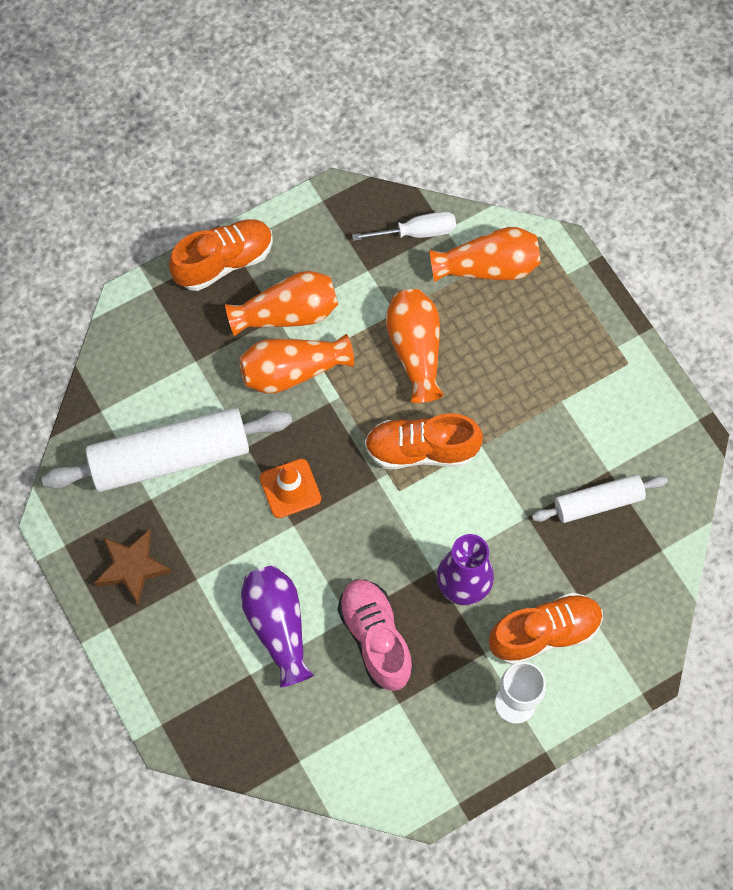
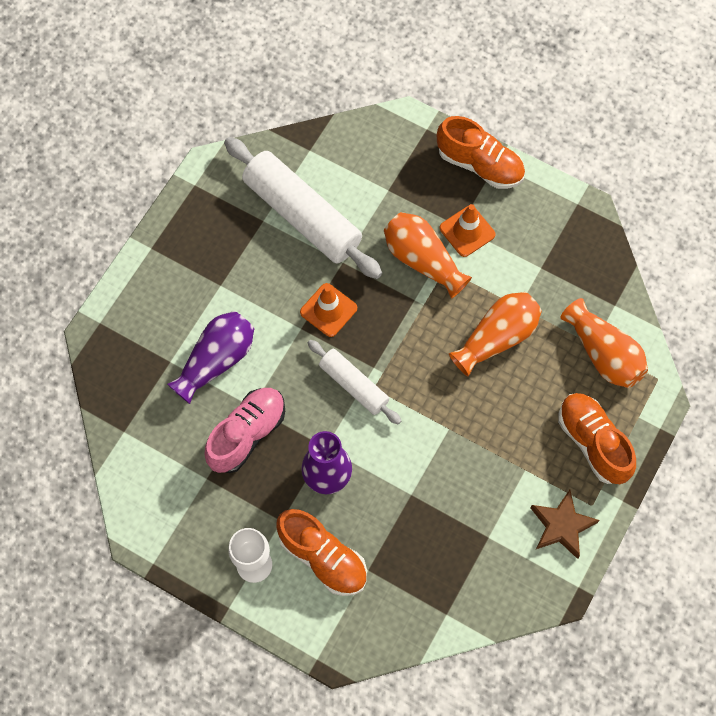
camera: 60 degrees right, 0 degrees up
(132, 567) = (204, 238): brown star -> brown star (561, 526)
(288, 314) = (467, 231): orange vase -> orange traffic cone
(417, 232) = (597, 285): white screwdriver -> none
(421, 450) = (417, 386): orange shoe -> orange shoe (593, 442)
(598, 502) = (456, 543): white rolling pin -> white rolling pin (353, 385)

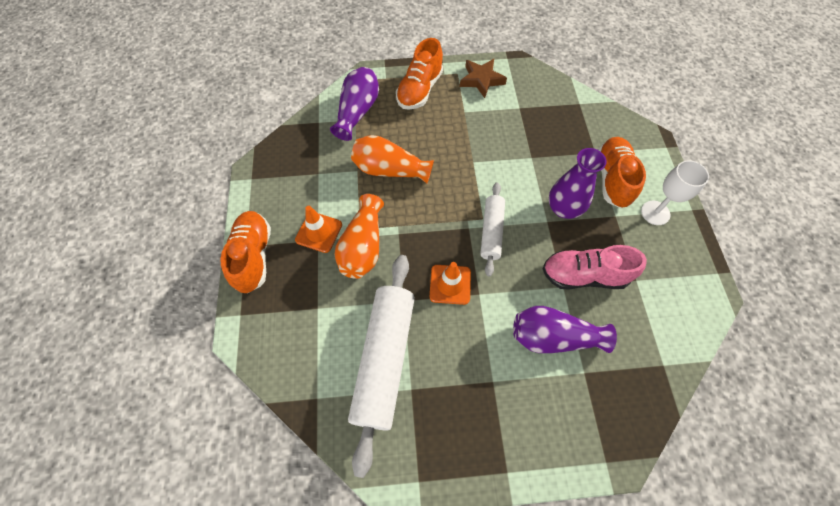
camera: 125 degrees left, 5 degrees down
(603, 354) = (357, 112): orange vase -> purple vase

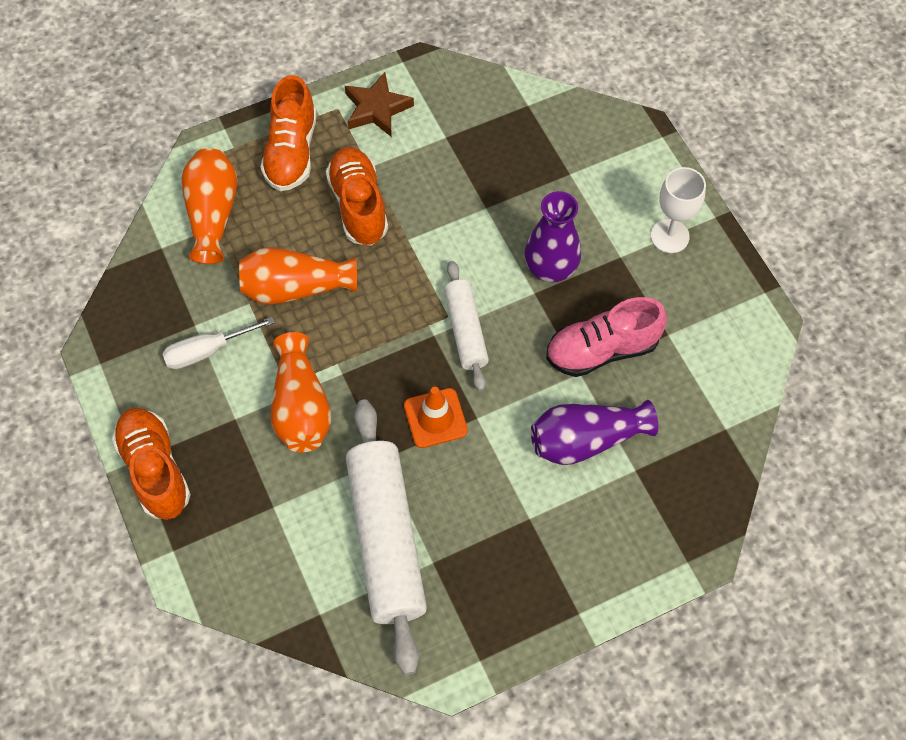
camera: 20 degrees left, 0 degrees up
(319, 191) = (207, 351): none -> white screwdriver
(319, 232) = (232, 407): orange traffic cone -> none
(357, 112) = (213, 214): purple vase -> orange vase
(612, 179) = (603, 205): orange shoe -> orange shoe (358, 205)

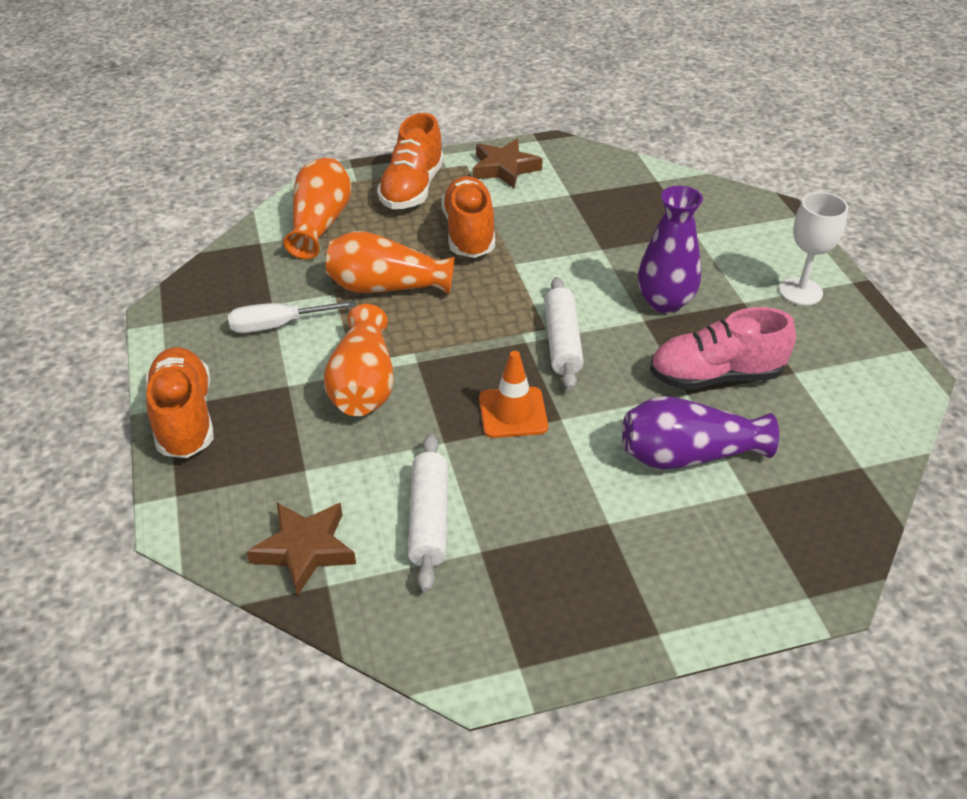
camera: 10 degrees right, 20 degrees down
(293, 585) = (305, 550): none -> brown star
(386, 539) = (429, 519): white rolling pin -> white rolling pin, size x0.56

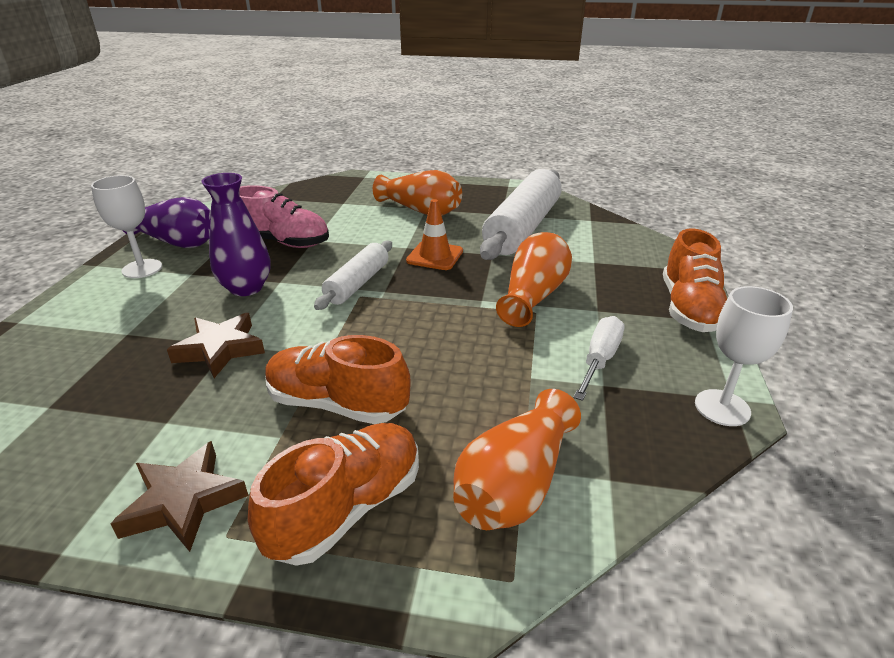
camera: 155 degrees left, 10 degrees down
(173, 311) = (722, 408): none -> white goblet
(278, 325) = (599, 360): white screwdriver -> white screwdriver turned 75 degrees counterclockwise
(305, 550) = (601, 232): brown star -> brown star (220, 349)
(386, 287) = (472, 367): orange vase -> orange vase (421, 210)
(429, 519) = (523, 228): white rolling pin -> white rolling pin, size x1.80
(469, 233) = (337, 404): orange shoe -> orange shoe turned 90 degrees clockwise
(688, 455) = (352, 218): purple vase -> purple vase (177, 242)

